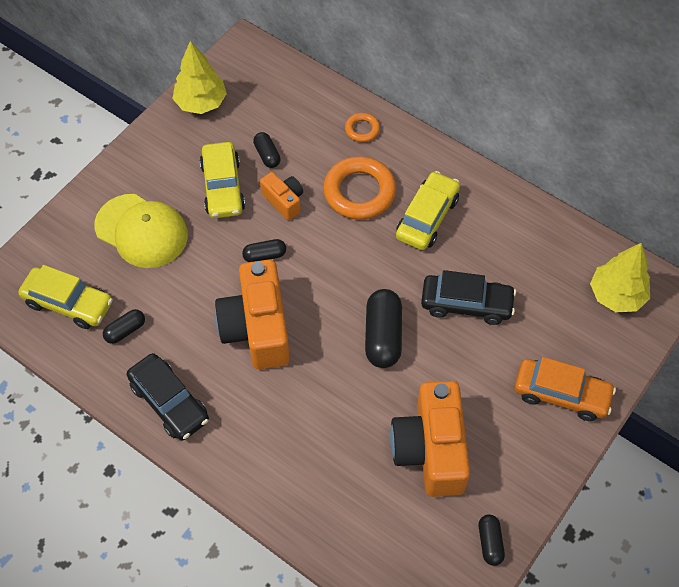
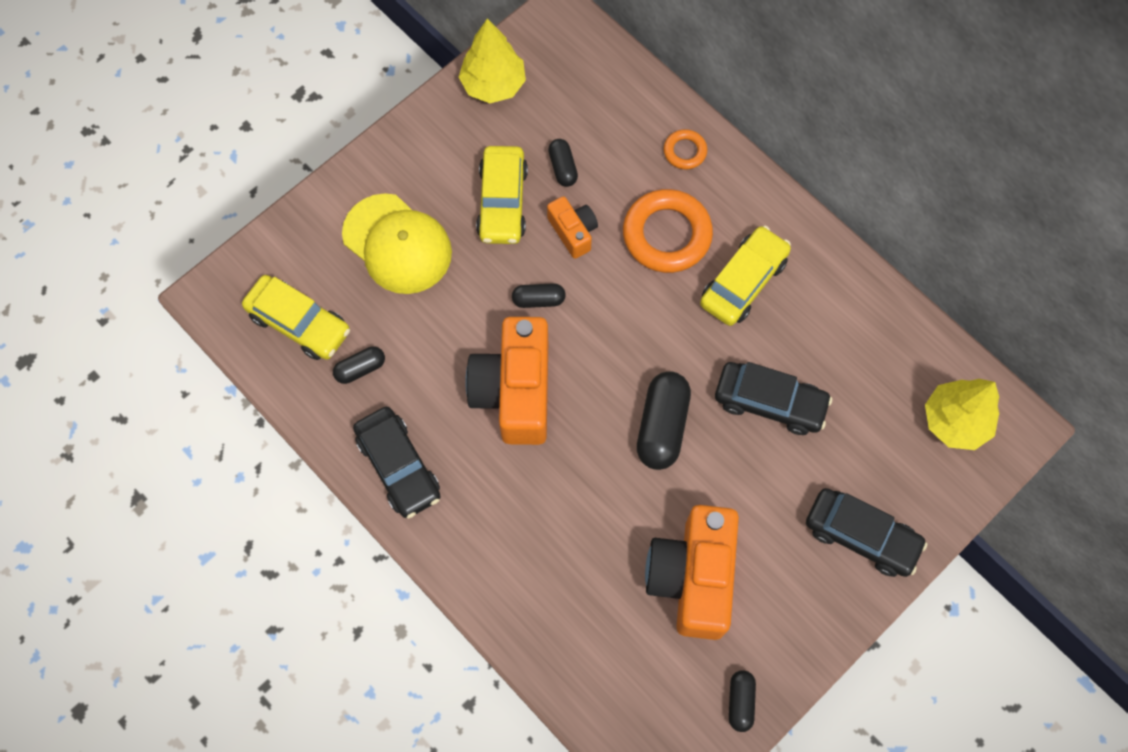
camera: 10 degrees right, 10 degrees up
(561, 394) = (861, 536): orange car -> black car

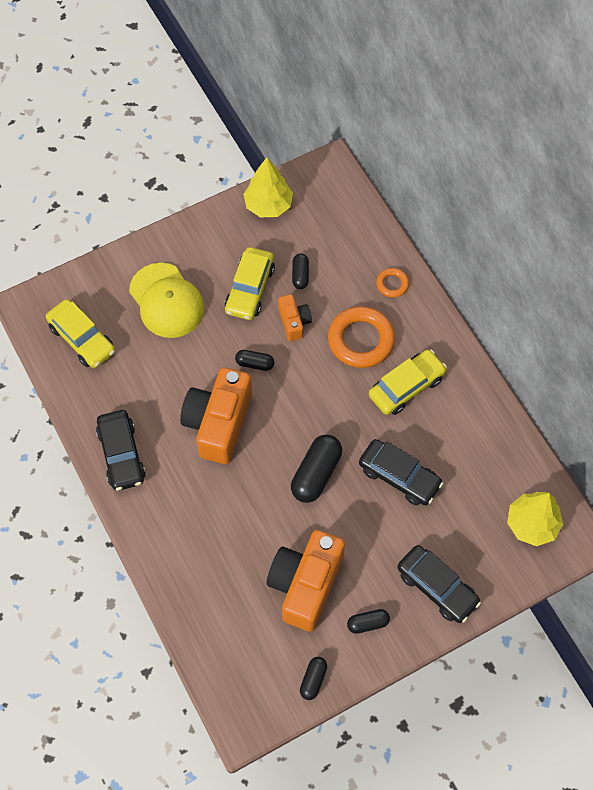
camera: 15 degrees right, 5 degrees down
(360, 369) = (115, 381): black capsule -> black capsule (368, 623)

